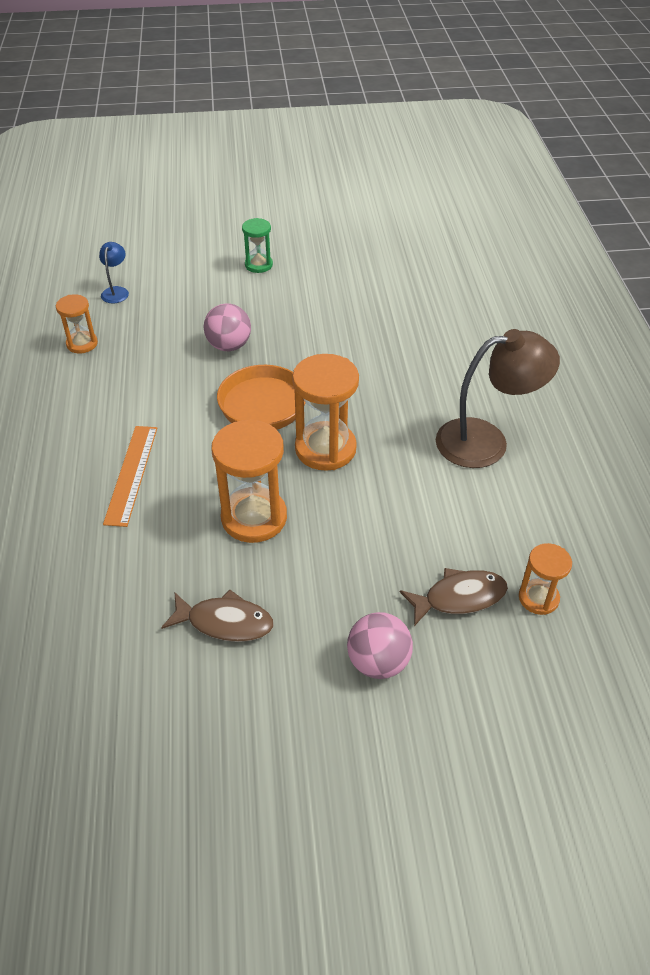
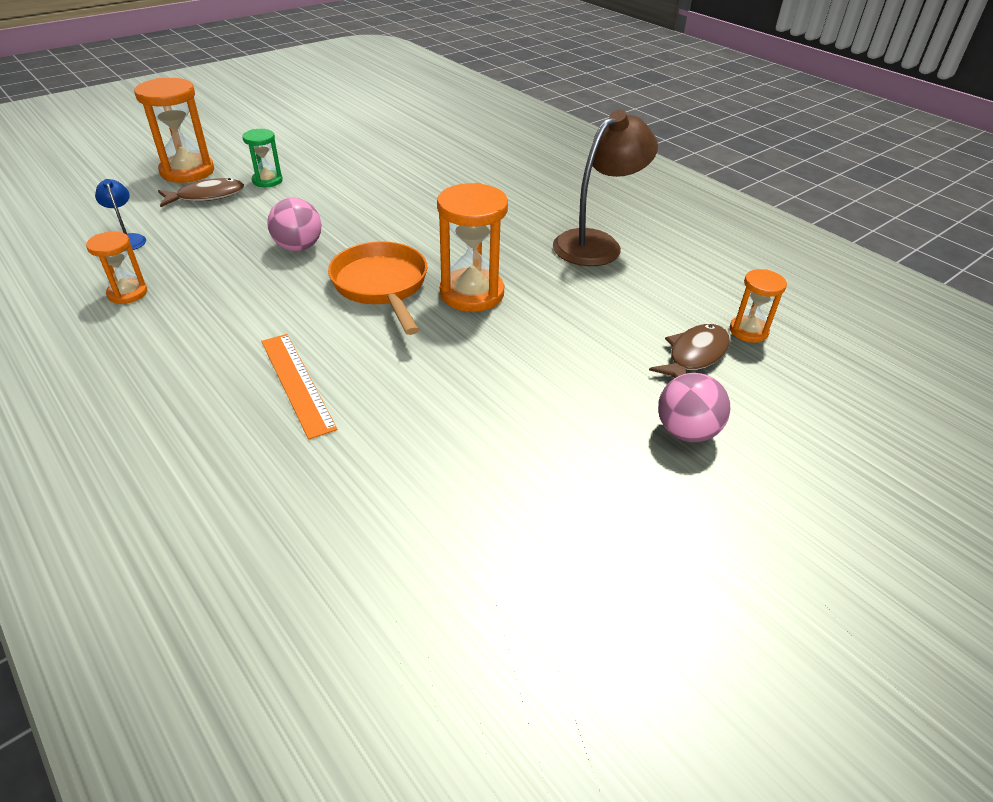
camera: 35 degrees left, 5 degrees down
(225, 622) = (522, 466): brown fish -> brown fish (207, 196)
(254, 517) = (461, 369): orange hourglass -> orange hourglass (187, 171)

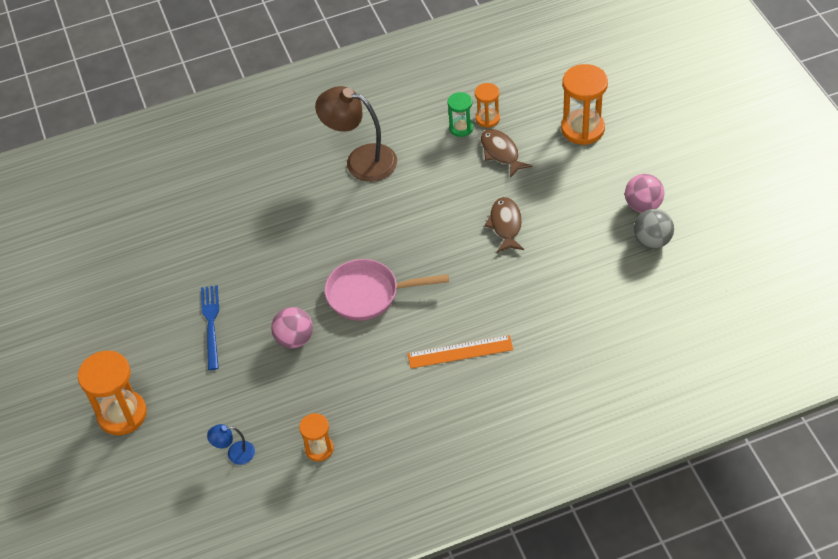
camera: 65 degrees left, 10 degrees up
(207, 196) = (180, 399): brown fish -> brown fish (505, 225)
(267, 181) = (169, 354): green hourglass -> green hourglass (461, 128)
(311, 195) = (211, 324): none -> blue fork
(382, 286) = (368, 294): orange pan -> pink pan
(472, 293) = (396, 245): orange hourglass -> orange hourglass (582, 129)
(596, 243) = (361, 160): brown lamp -> brown lamp turned 45 degrees counterclockwise
(619, 593) = (652, 241): none -> grey ball
(686, 431) = (561, 180): pink ball -> pink ball (643, 205)

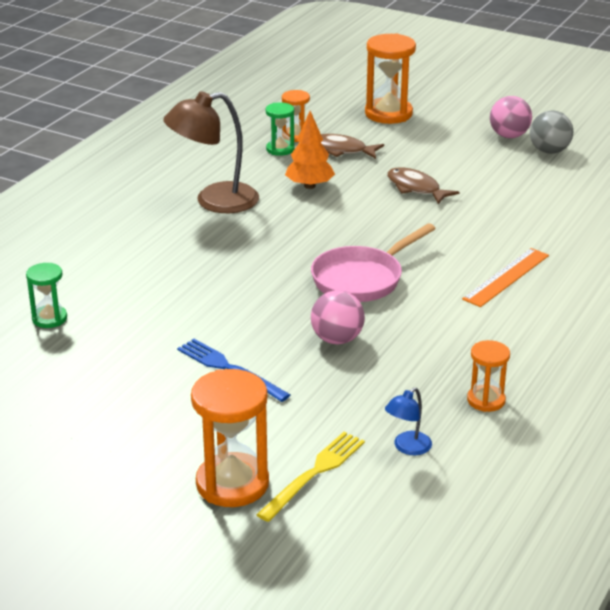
camera: 45 degrees left, 20 degrees down
(162, 216) = (49, 318): none -> green hourglass
(168, 437) = (314, 474): none -> yellow fork
(437, 180) = (309, 186): none -> orange tree

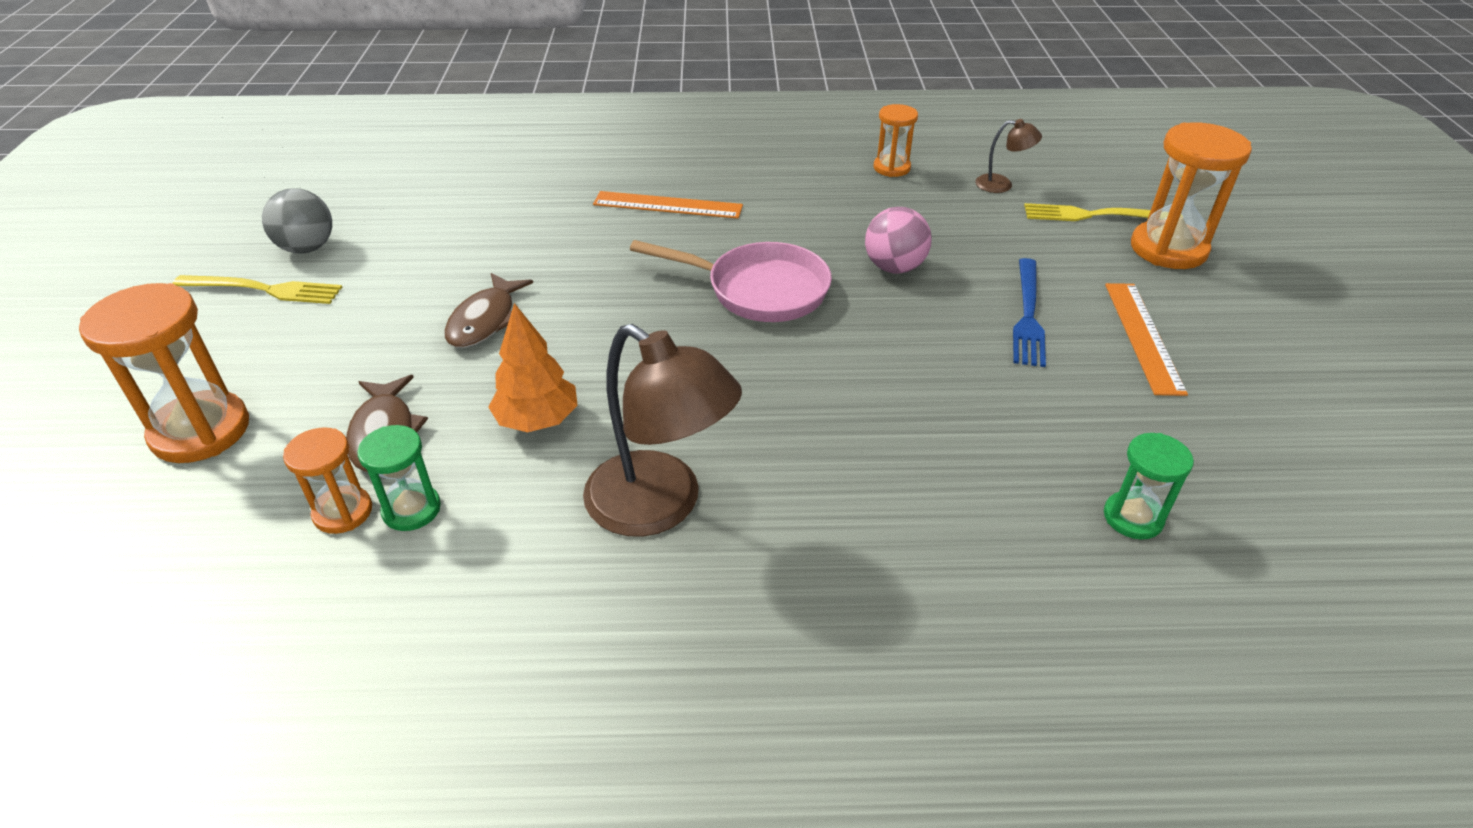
camera: 120 degrees left, 10 degrees up
(158, 405) = (1143, 336): none -> orange ruler
(407, 448) = (1002, 185): blue lamp -> brown lamp
(509, 136) = (263, 290): pink ball -> yellow fork

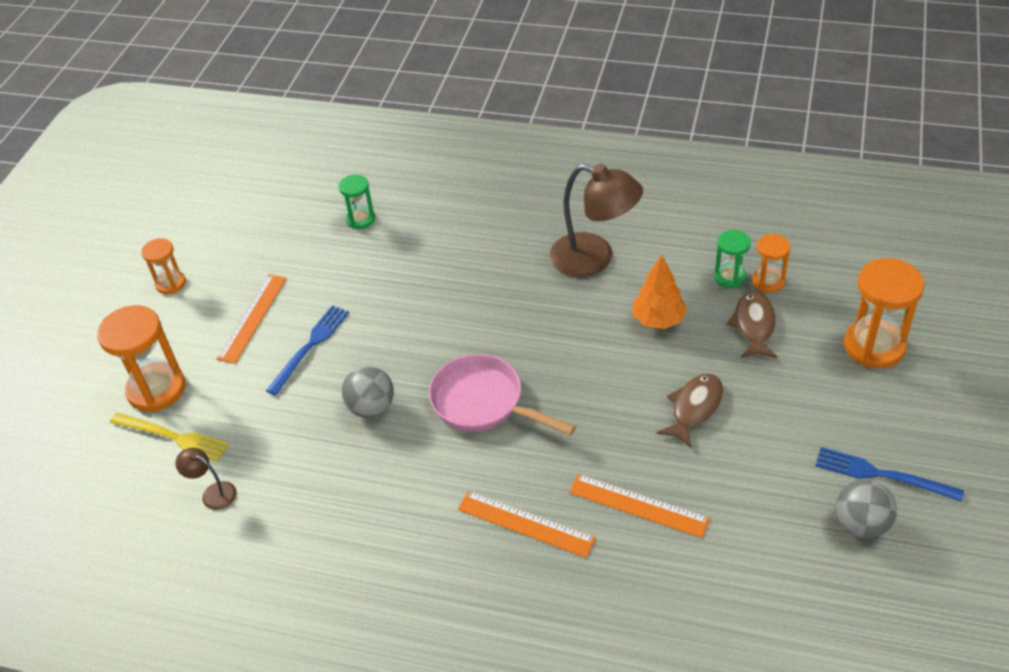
camera: 160 degrees left, 5 degrees up
(263, 290) = (882, 475): yellow fork -> blue fork
(551, 231) = (638, 505): none -> orange ruler
(660, 506) = (594, 259): brown lamp -> brown lamp turned 150 degrees clockwise
(891, 168) = (292, 540): orange hourglass -> orange hourglass (170, 283)
(894, 267) = (371, 407): pink ball -> grey ball

